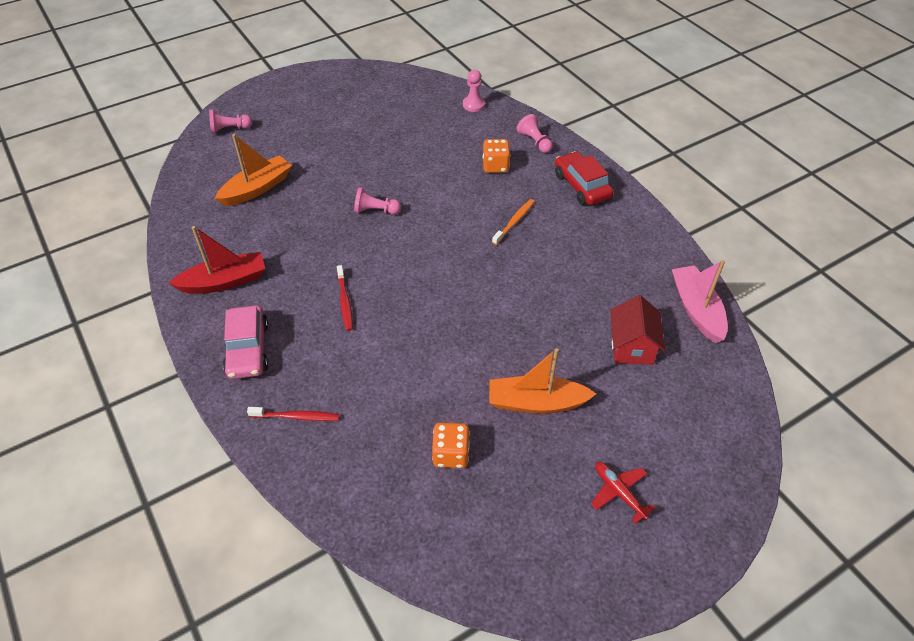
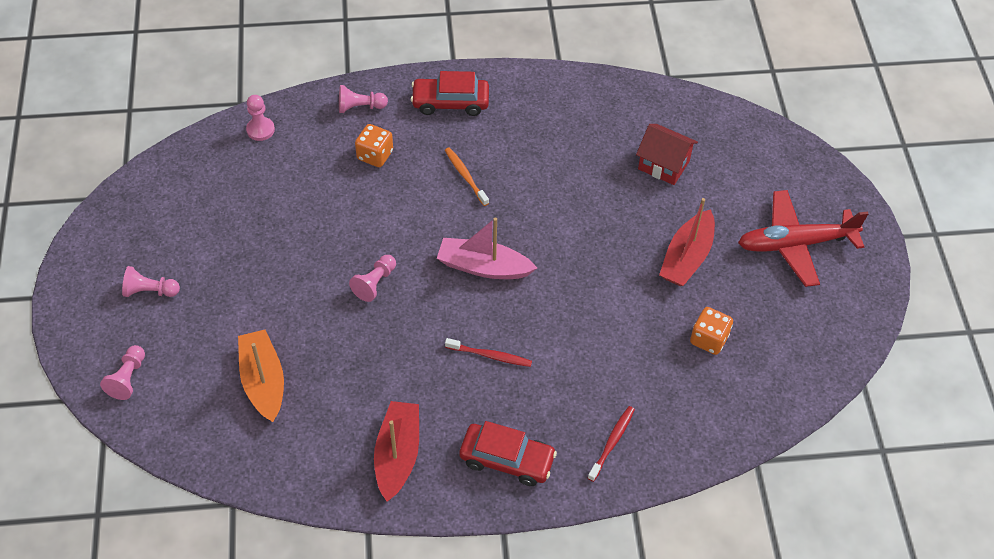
camera: 65 degrees left, 5 degrees up
(248, 349) = (507, 459): pink car -> red car
(303, 111) = (150, 291): none -> pink pawn
(536, 402) = (687, 257): orange boat -> red boat
(619, 492) = (795, 244): red plane -> red plane, size x2.00
(696, 309) = (648, 102): pink boat -> pink boat (483, 267)

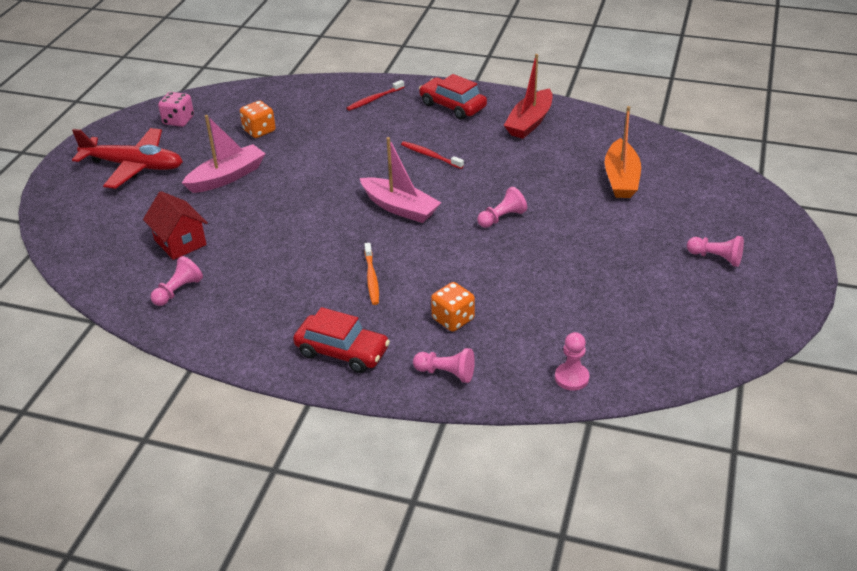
camera: 155 degrees left, 15 degrees down
(128, 378) = (739, 203): pink pawn -> pink pawn (178, 291)
(687, 257) = (227, 177): red boat -> pink boat
(814, 328) = (178, 120): none -> pink dice

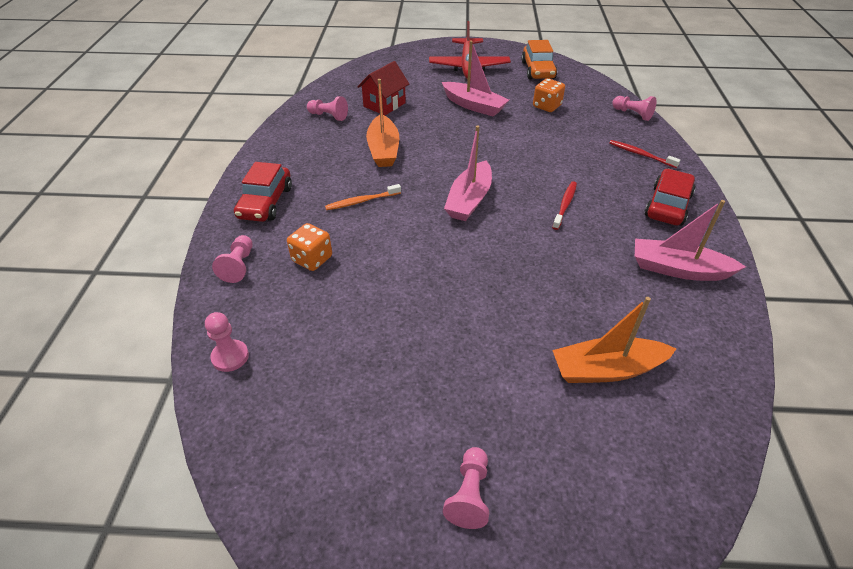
camera: 75 degrees right, 5 degrees up
(178, 120) = (538, 70): pink dice -> orange car
(281, 253) = (383, 150): none -> orange boat
(502, 218) = (480, 271): pink pawn -> pink pawn (632, 114)
(529, 122) = (678, 269): red boat -> pink boat

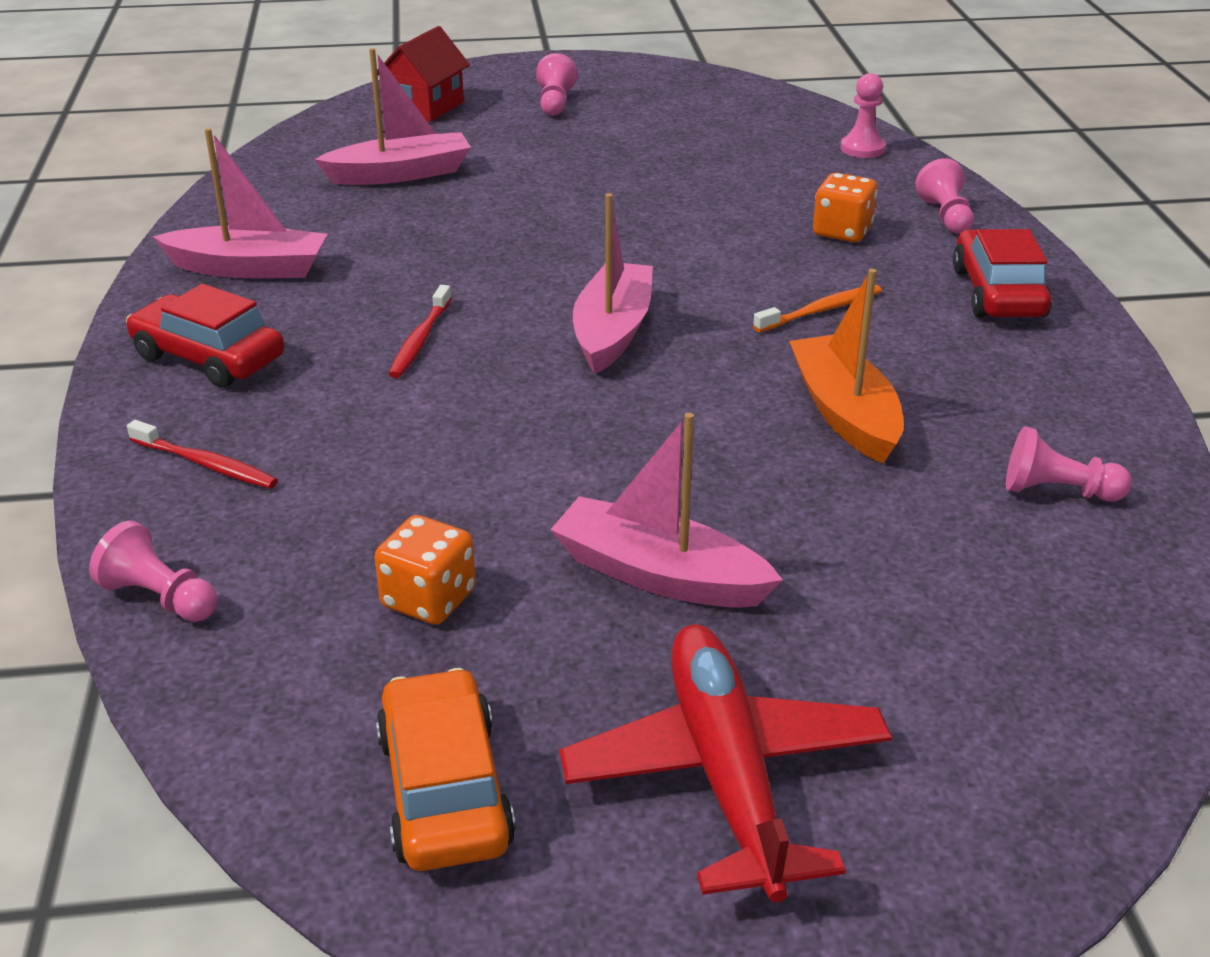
camera: 170 degrees right, 10 degrees down
(384, 104) = (932, 549): red house -> red house (425, 107)
(606, 369) = (400, 174): orange boat -> pink boat
(667, 205) = (208, 357): red car -> red car turned 105 degrees clockwise

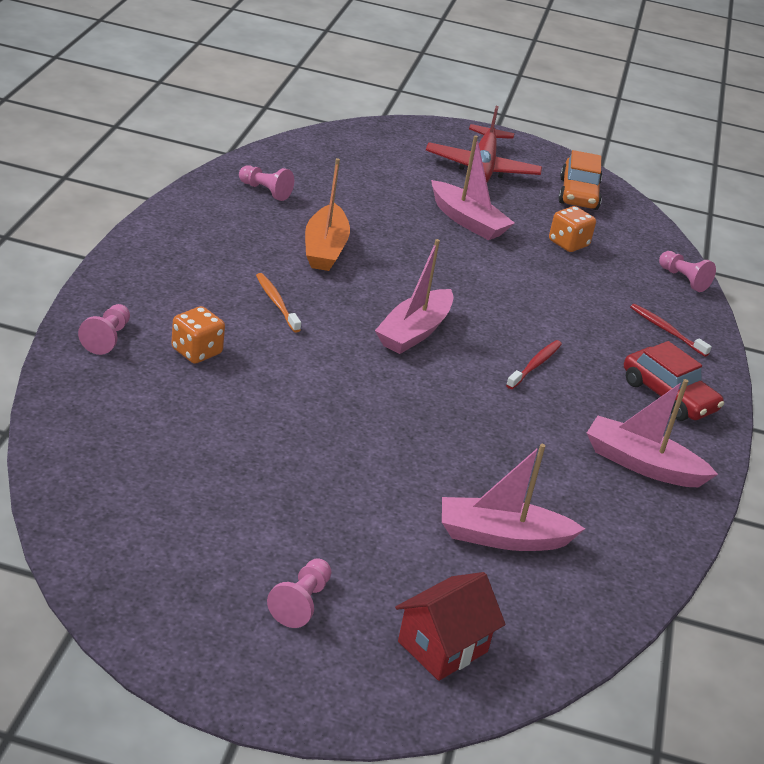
camera: 165 degrees left, 0 degrees up
(821, 310) = (276, 303): orange toothbrush -> orange toothbrush turned 75 degrees clockwise
(862, 149) = (77, 425): pink pawn -> none
(998, 293) = (156, 277): red car -> none

